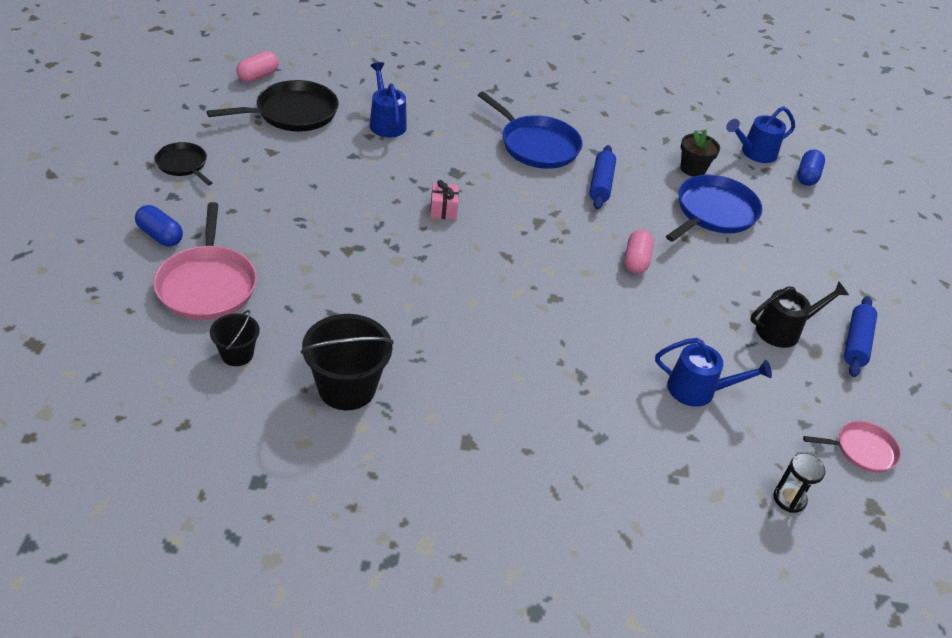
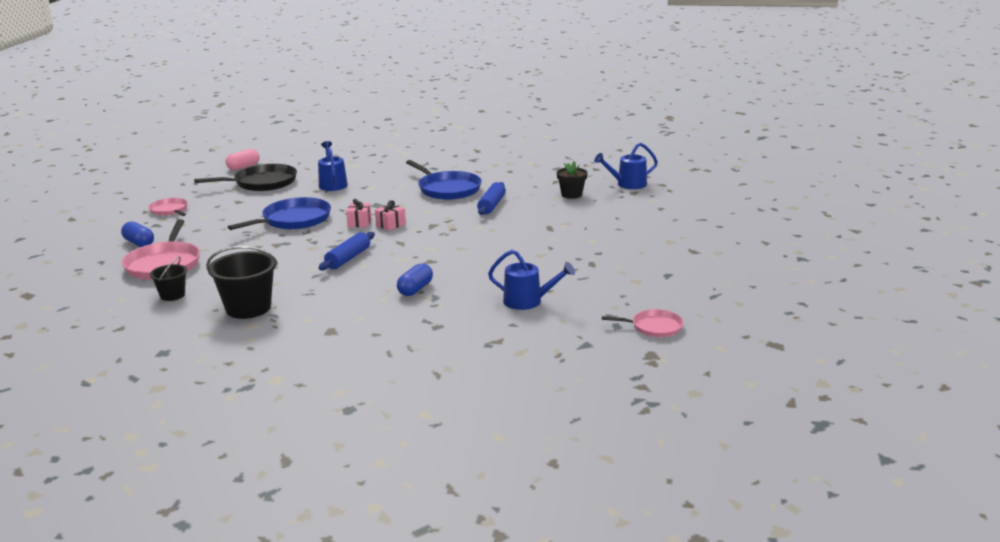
camera: 10 degrees right, 20 degrees down
(183, 164) = (169, 210): black pan -> pink pan
(484, 217) = (390, 225): none -> pink gift
(636, 260) = (504, 241): pink capsule -> none
(713, 212) = (579, 215): blue pan -> blue pan (293, 220)
(784, 330) = (613, 270): black watering can -> none
(789, 499) = (581, 352): black hourglass -> none
(807, 176) = (667, 194): blue capsule -> blue capsule (415, 289)
(856, 343) = (673, 274): blue rolling pin -> blue rolling pin (348, 258)

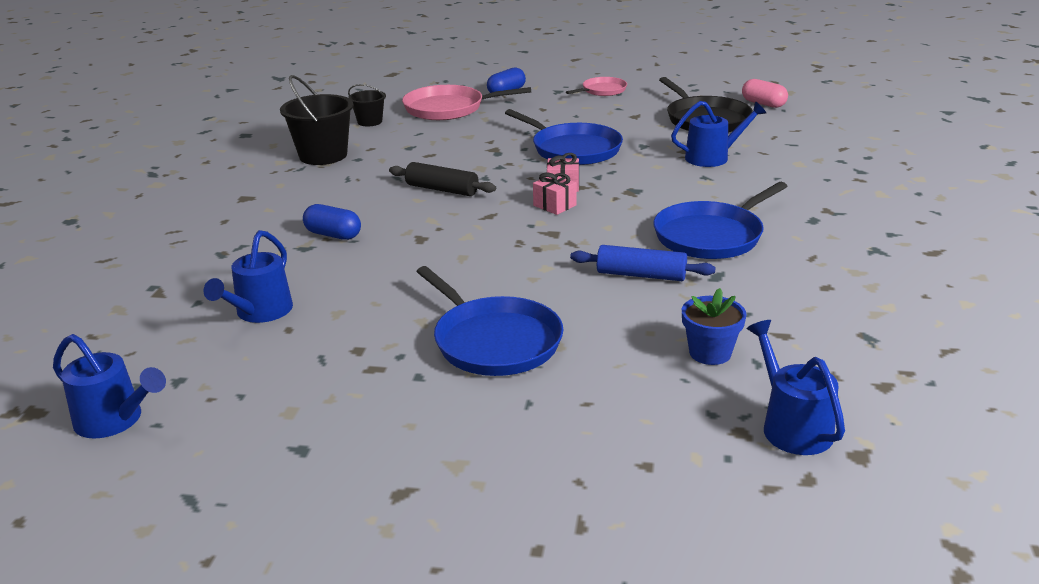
camera: 90 degrees right, 5 degrees up
(348, 258) = (442, 189): blue rolling pin -> black rolling pin
(562, 237) = (494, 341): none -> blue pan
(571, 194) = (710, 353): black flower pot -> blue flower pot
(654, 327) = (115, 421): pink pan -> blue watering can

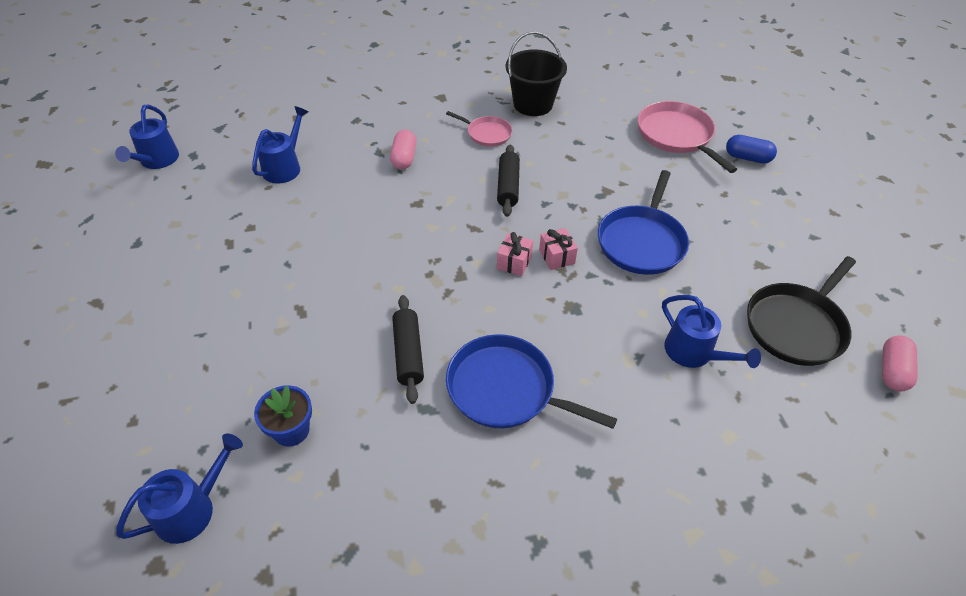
camera: 65 degrees right, 20 degrees up
(259, 313) = (285, 167): blue watering can -> blue watering can turned 120 degrees clockwise
(333, 235) = (404, 158): blue capsule -> pink capsule
(369, 122) = (614, 103): black bucket -> none
(494, 341) = (277, 291): blue pan -> none
(602, 90) = (810, 222): pink pan -> pink pan (487, 133)
(641, 275) = (408, 353): blue rolling pin -> black rolling pin

